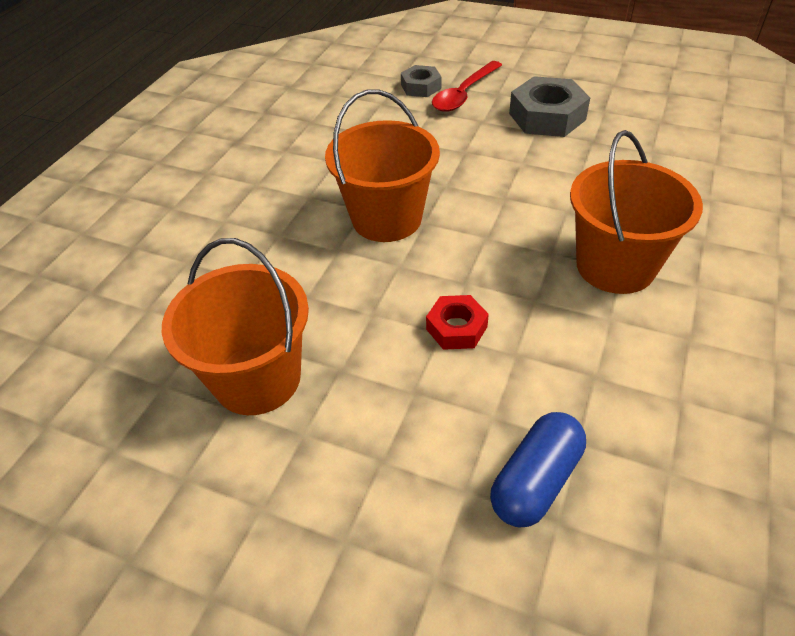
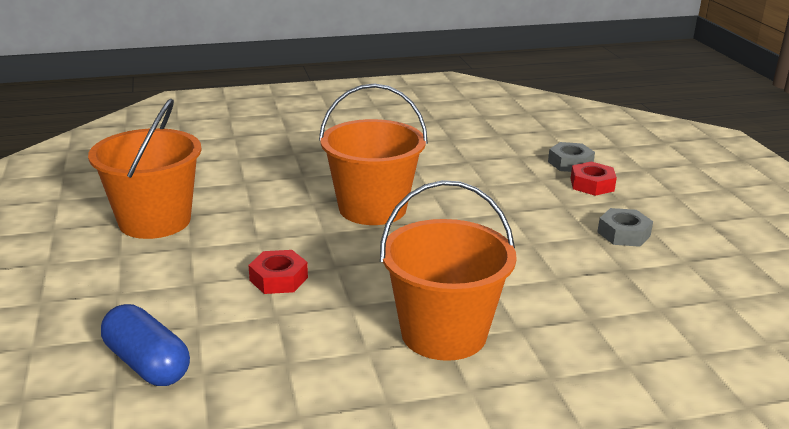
camera: 50 degrees right, 20 degrees down
(464, 94) = (592, 185): red spoon -> red nut
(535, 480) = (147, 364): blue capsule -> blue capsule turned 45 degrees clockwise
(547, 116) = (623, 234): grey nut -> grey nut, size x0.59

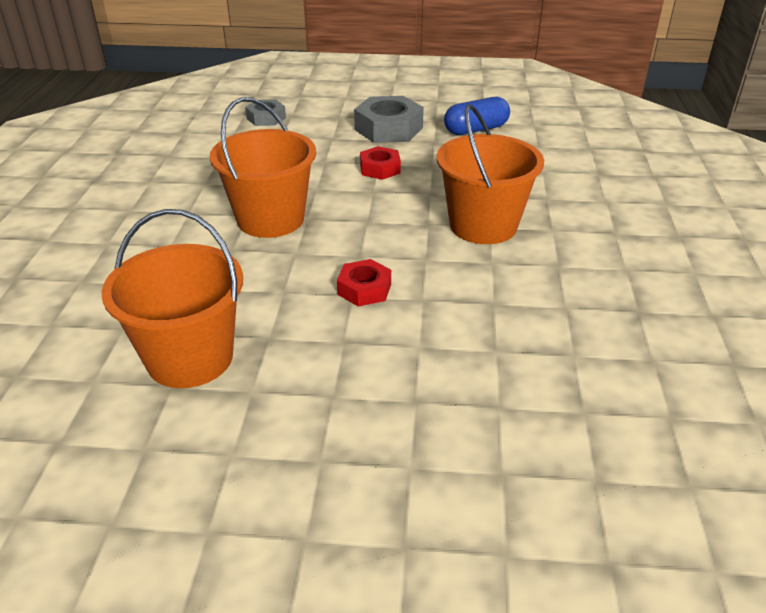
camera: 70 degrees left, 10 degrees up
(147, 364) = (470, 382): blue capsule -> blue capsule (476, 130)
(592, 185) = (308, 120): red nut -> red nut (380, 169)
(623, 234) = (388, 129): grey nut -> grey nut, size x1.71

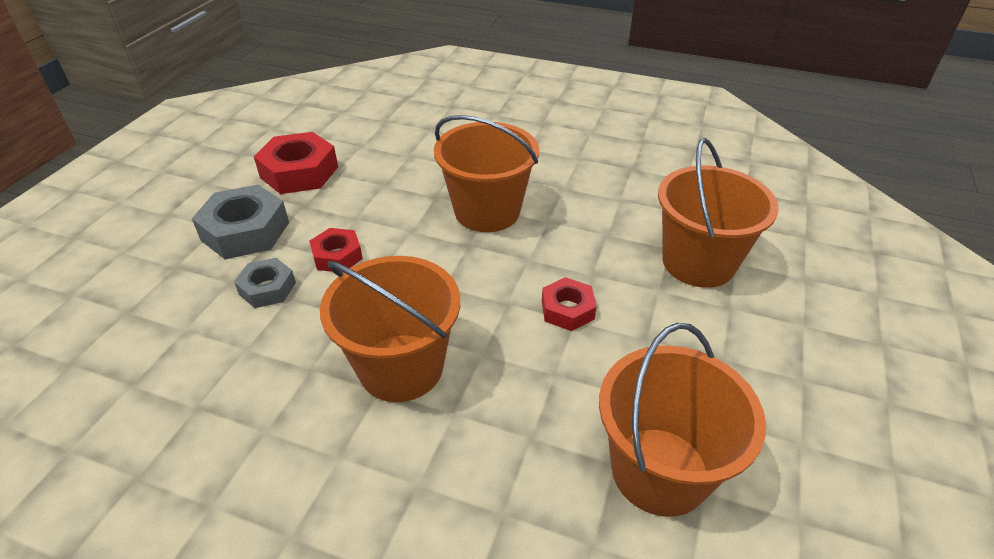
camera: 75 degrees left, 5 degrees up
(266, 118) = (112, 340): grey nut -> grey nut (267, 288)
(476, 130) = (299, 172): blue capsule -> red nut
(481, 374) = (698, 262): none -> orange bucket

